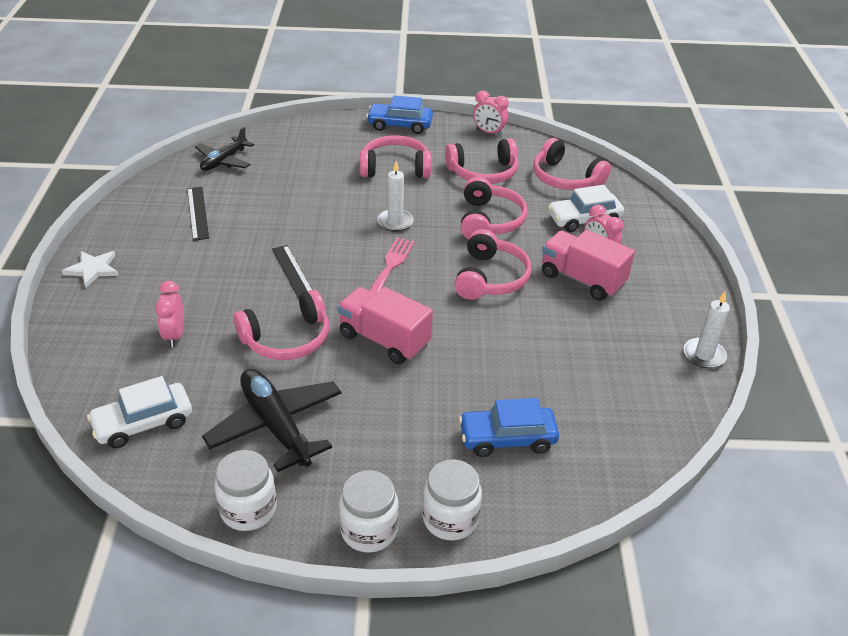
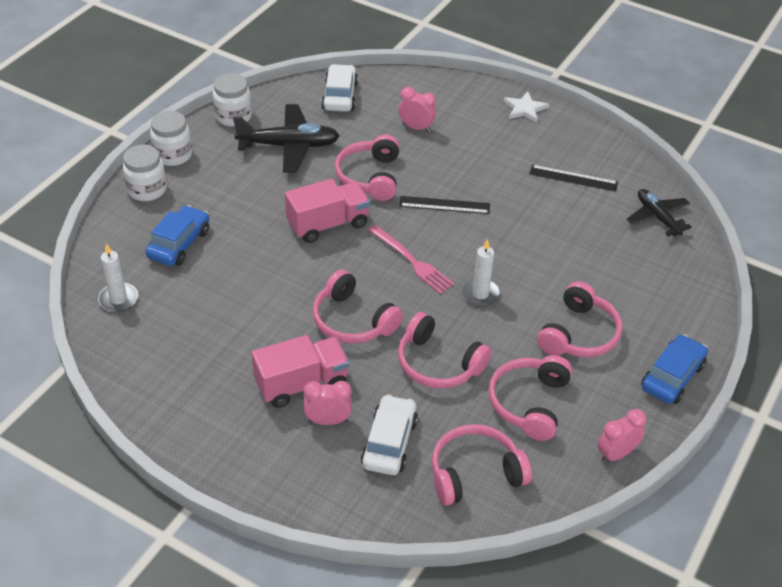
camera: 120 degrees right, 5 degrees up
(704, 355) = (145, 409): white candle -> white candle (118, 299)

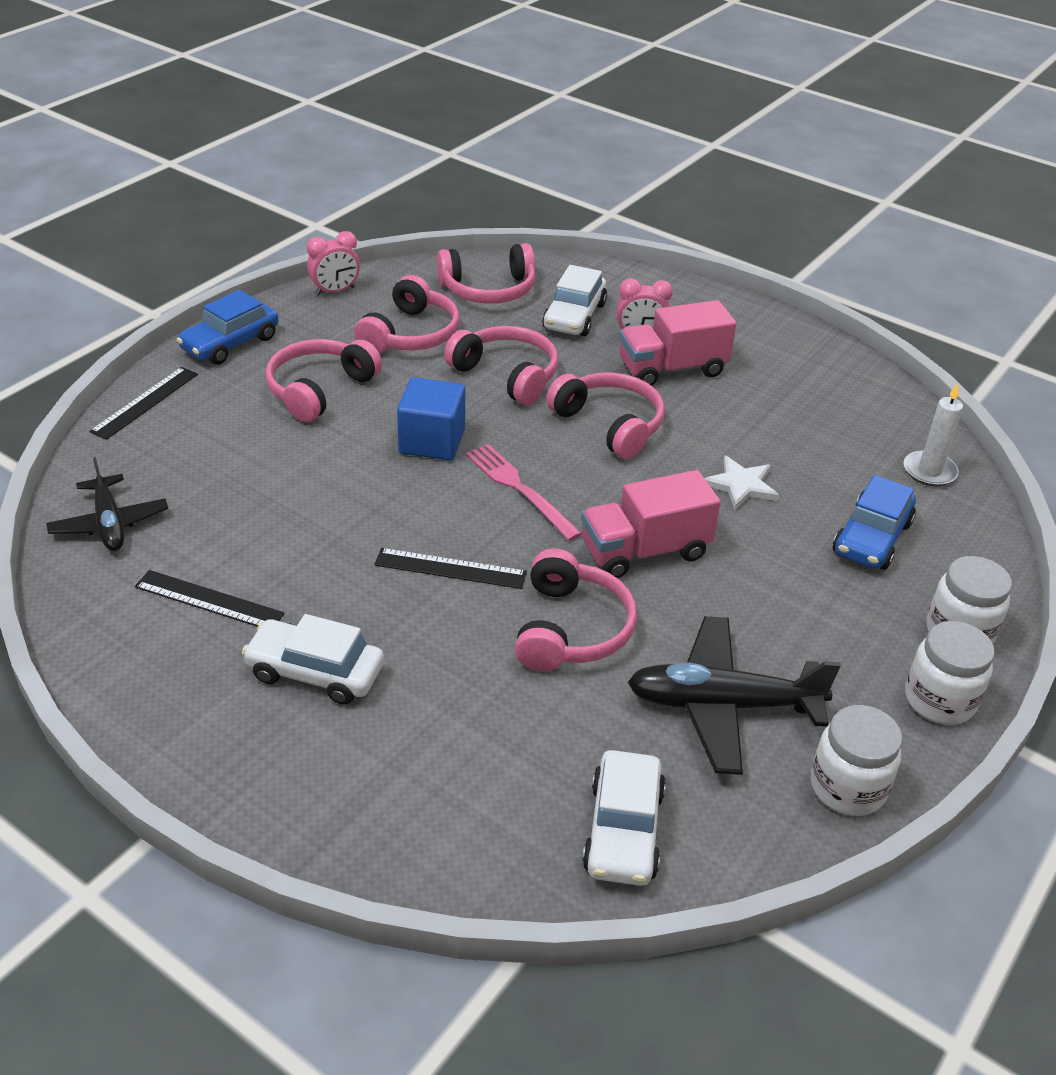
camera: 175 degrees left, 5 degrees down
(416, 128) = (468, 731): pink clock -> none
(480, 294) = (432, 441): white candle -> blue cube
(500, 147) = (315, 672): none -> white car
(525, 109) = (225, 764): white star -> white star (741, 485)
(698, 310) = (145, 402): none -> black ruler

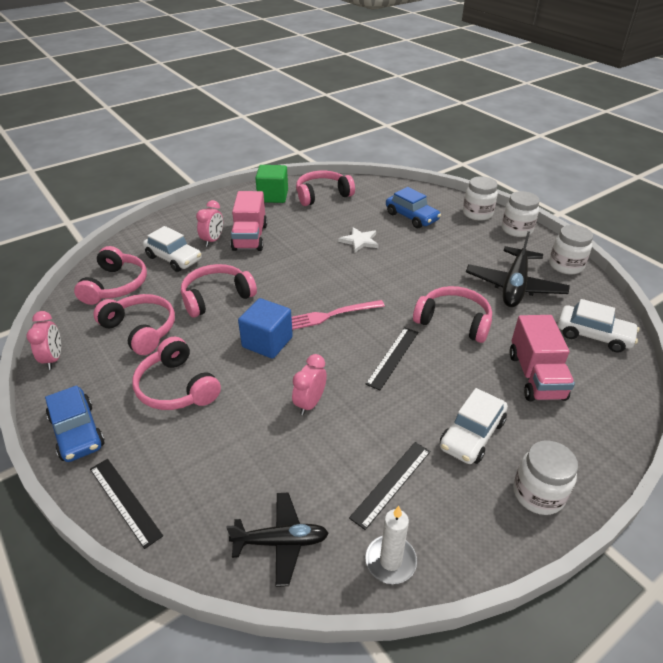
camera: 70 degrees left, 0 degrees up
(220, 752) = (538, 494): none -> white jar
(327, 504) = (310, 403): none -> pink clock
(609, 425) = (288, 270): pink headphones -> pink headphones (322, 195)
(645, 551) = (400, 283): pink truck -> pink truck (536, 376)
(812, 364) = (273, 196): none -> green cube
(929, 471) = (371, 190): white candle -> white candle (390, 561)

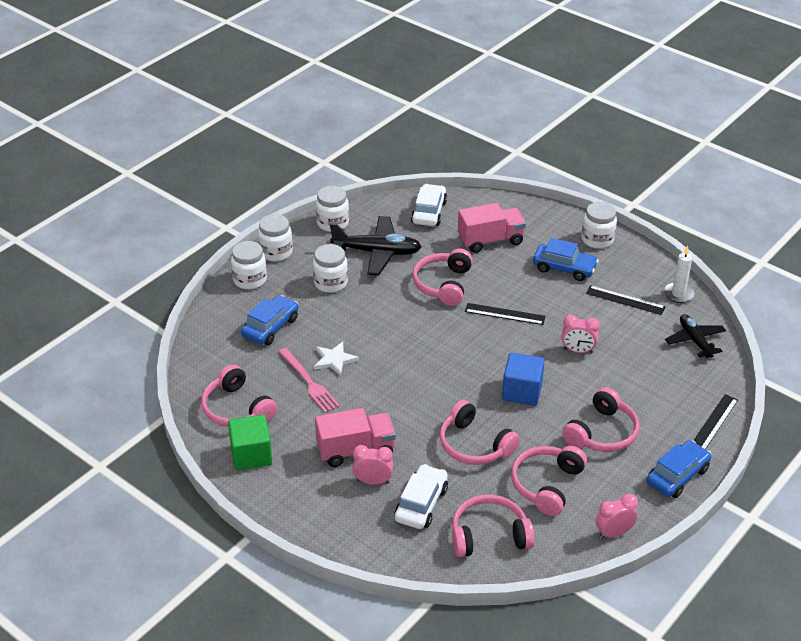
camera: 105 degrees left, 0 degrees up
(331, 315) = (467, 359): pink fork -> pink fork (308, 382)
(467, 252) = (330, 283): none -> white jar
(472, 434) = (564, 268): white car -> blue car

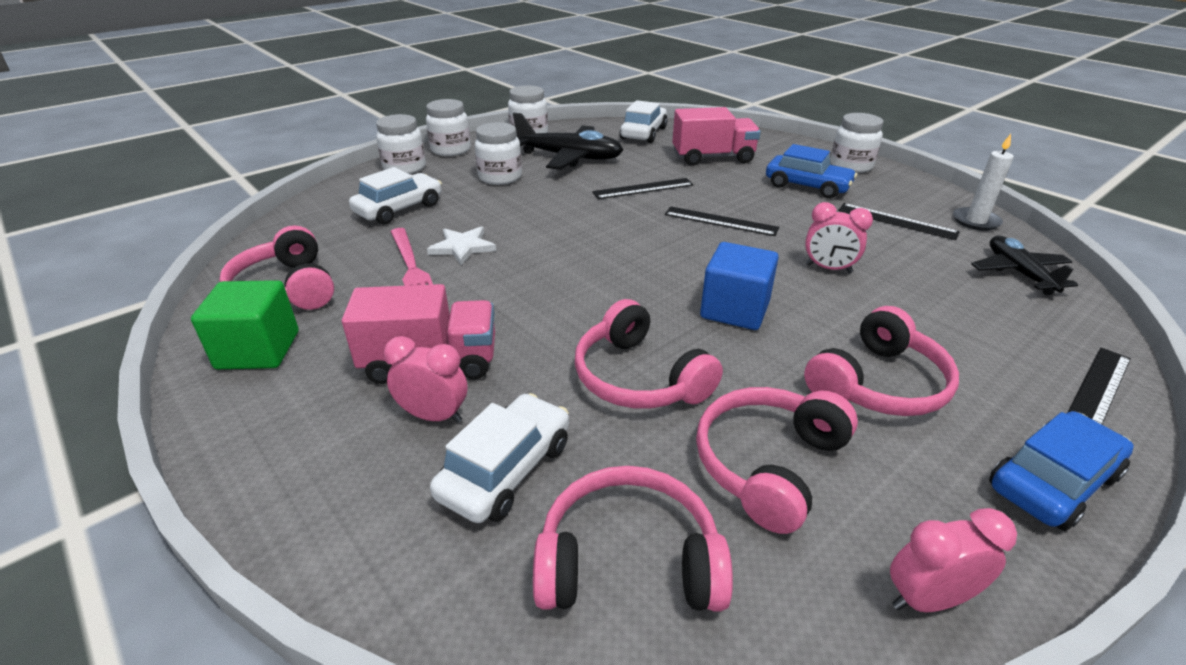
camera: 10 degrees right, 5 degrees down
(270, 327) = (399, 209): blue car -> white car
(443, 284) = (643, 188): pink headphones -> black ruler

